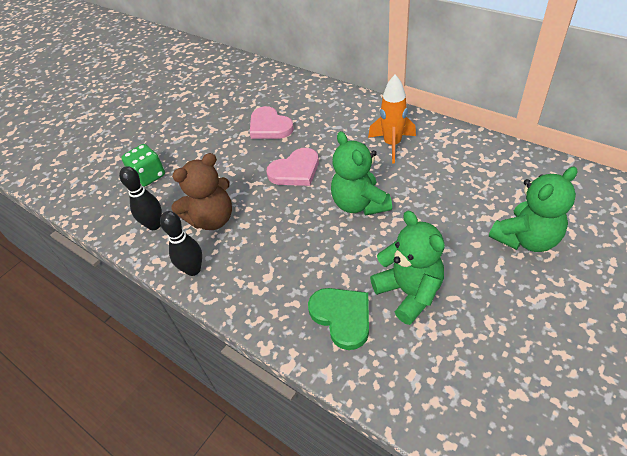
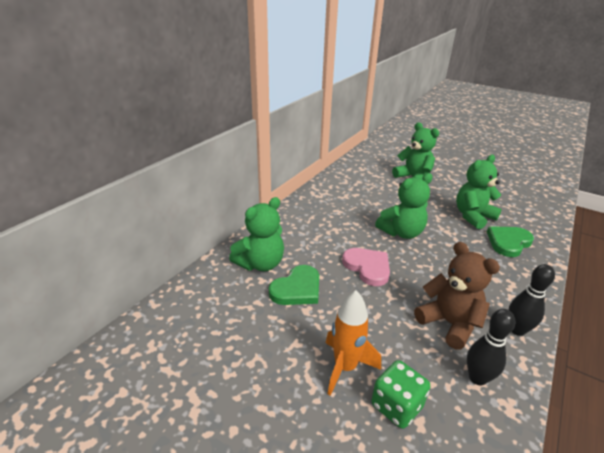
camera: 100 degrees left, 15 degrees down
(269, 126) = (297, 289): pink heart -> green heart
(304, 104) = (260, 264): none -> green teddy bear
(392, 145) = (330, 215): orange rocket -> orange rocket (345, 367)

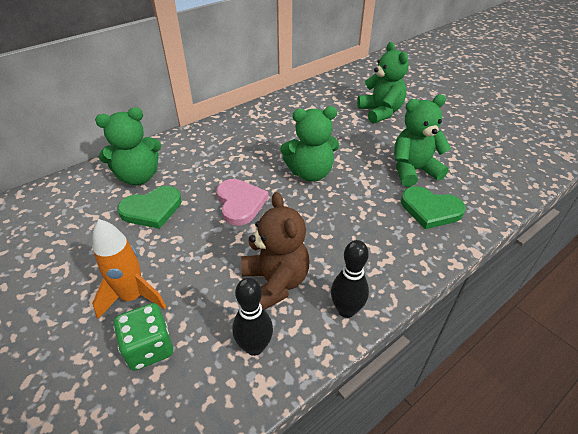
camera: 20 degrees right, 10 degrees up
(508, 242) = (430, 209): green heart -> green heart turned 135 degrees counterclockwise

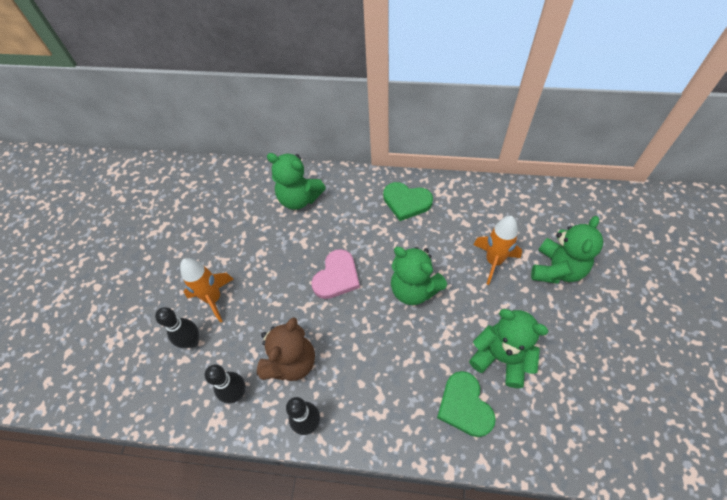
camera: 50 degrees right, 15 degrees up
(149, 348) = (192, 341): green dice -> black bowling pin
(152, 209) = (281, 236): green heart -> green heart (406, 202)
(340, 129) = (493, 261): none -> orange rocket

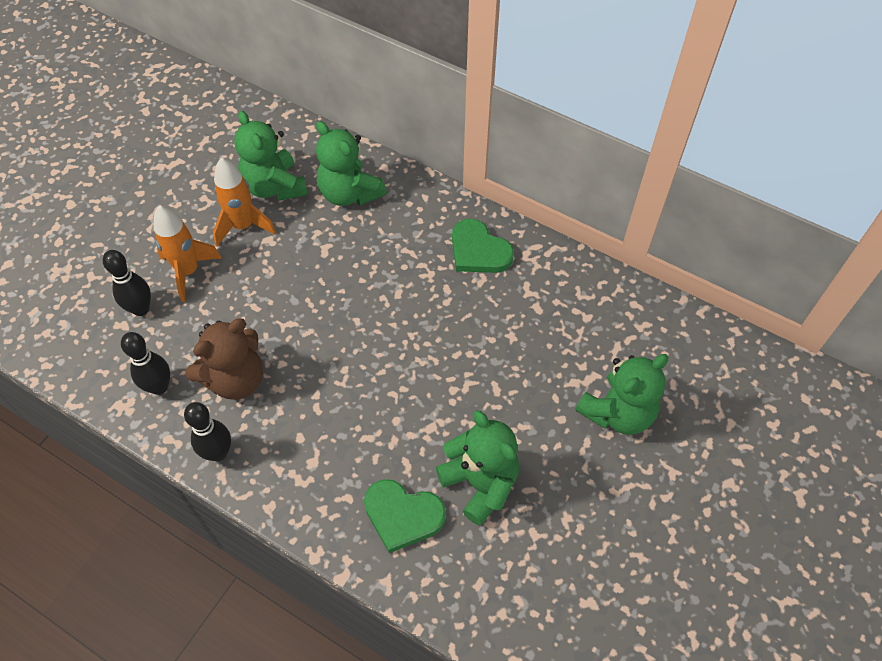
camera: 20 degrees right, 0 degrees up
(336, 277) = (341, 306): pink heart -> none
(414, 289) = (424, 359): green teddy bear -> green teddy bear (274, 187)
(464, 406) = (403, 515): green heart -> green heart turned 75 degrees counterclockwise
(493, 261) = (543, 369): orange rocket -> orange rocket (243, 226)

